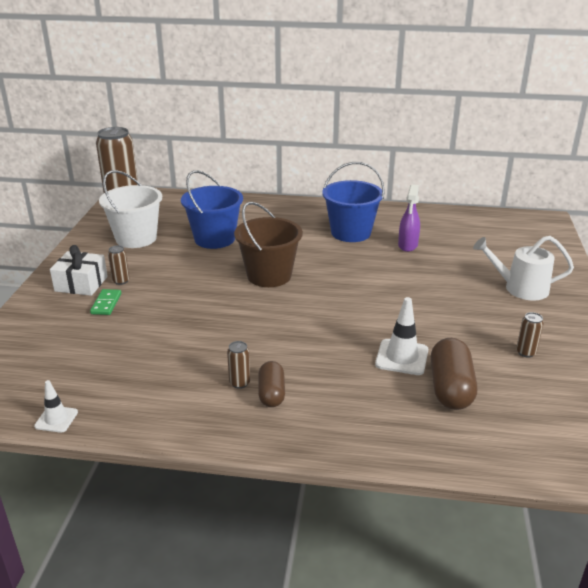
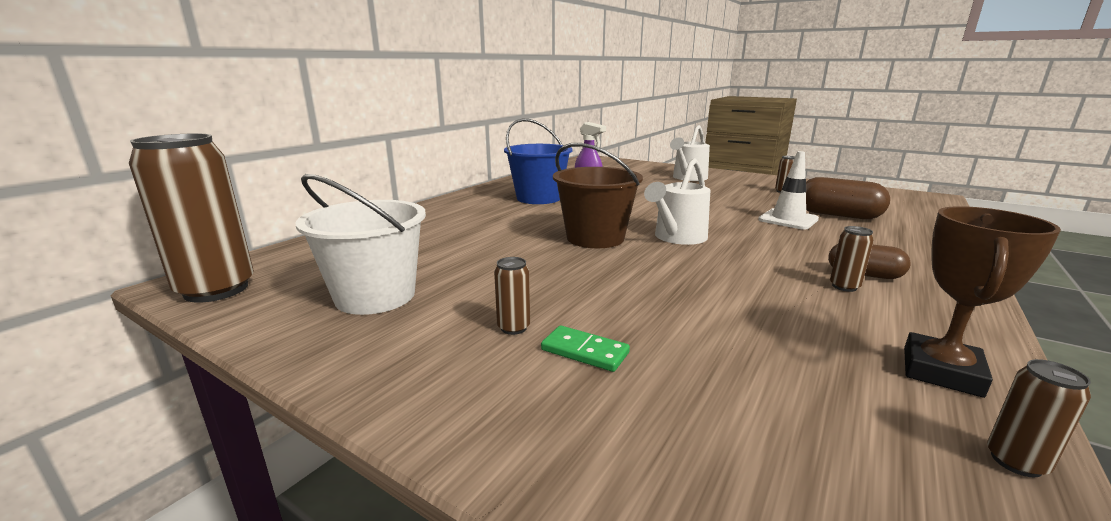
camera: 65 degrees left, 10 degrees down
(56, 419) = (1016, 462): white traffic cone -> brown can
(81, 284) = (482, 369): white gift -> none
(129, 410) = (941, 371): none -> brown trophy
(214, 239) = (463, 248): blue bucket -> none
(297, 307) = (677, 237): none -> white watering can

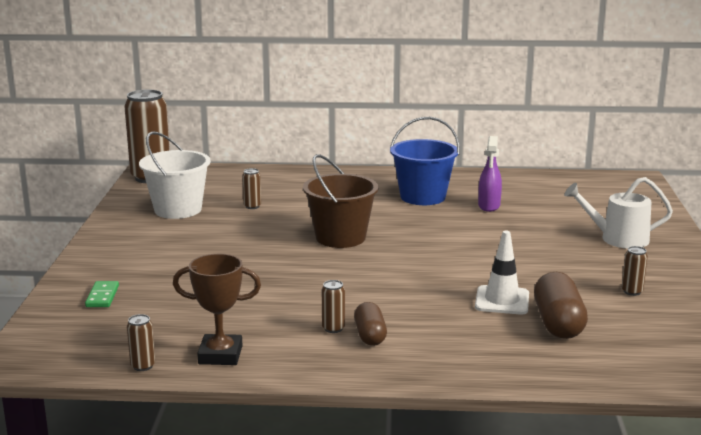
camera: 60 degrees right, 0 degrees up
(513, 328) = (173, 248): brown can -> brown can (252, 206)
(585, 351) = (163, 268): green domino -> green domino (102, 296)
(677, 237) = (379, 263): white watering can -> none

